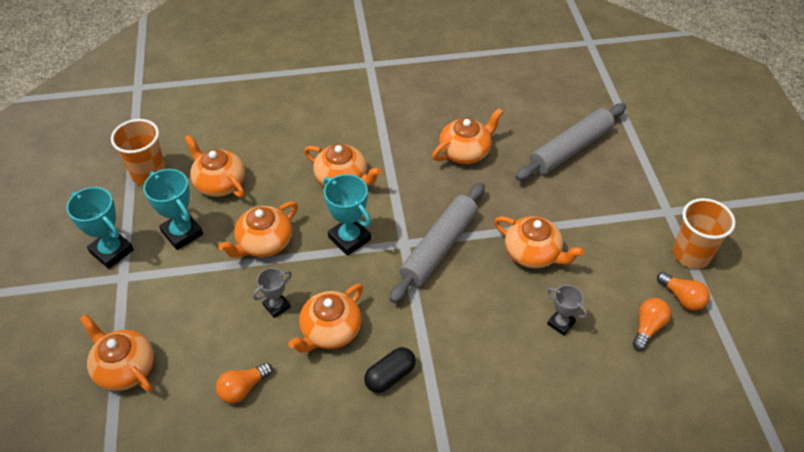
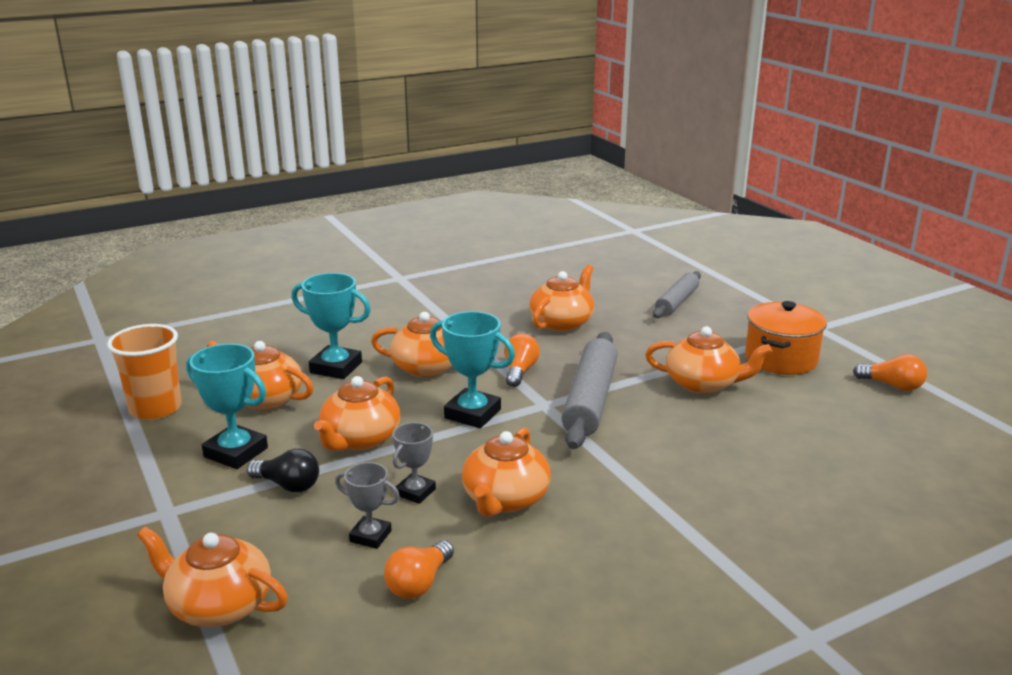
camera: 20 degrees left, 25 degrees down
(111, 251) = (135, 490): turquoise trophy -> turquoise trophy (336, 368)
(201, 275) = (288, 485): none -> black light bulb
(390, 376) = (615, 523): black capsule -> none
(561, 323) = (783, 432): grey trophy -> grey trophy (370, 536)
(570, 149) = (676, 302): grey rolling pin -> grey rolling pin, size x0.64
(612, 242) = (781, 359): none -> orange pot
(647, 327) = (879, 415): orange light bulb -> orange light bulb (519, 371)
(691, 254) = (870, 353): orange cup -> none

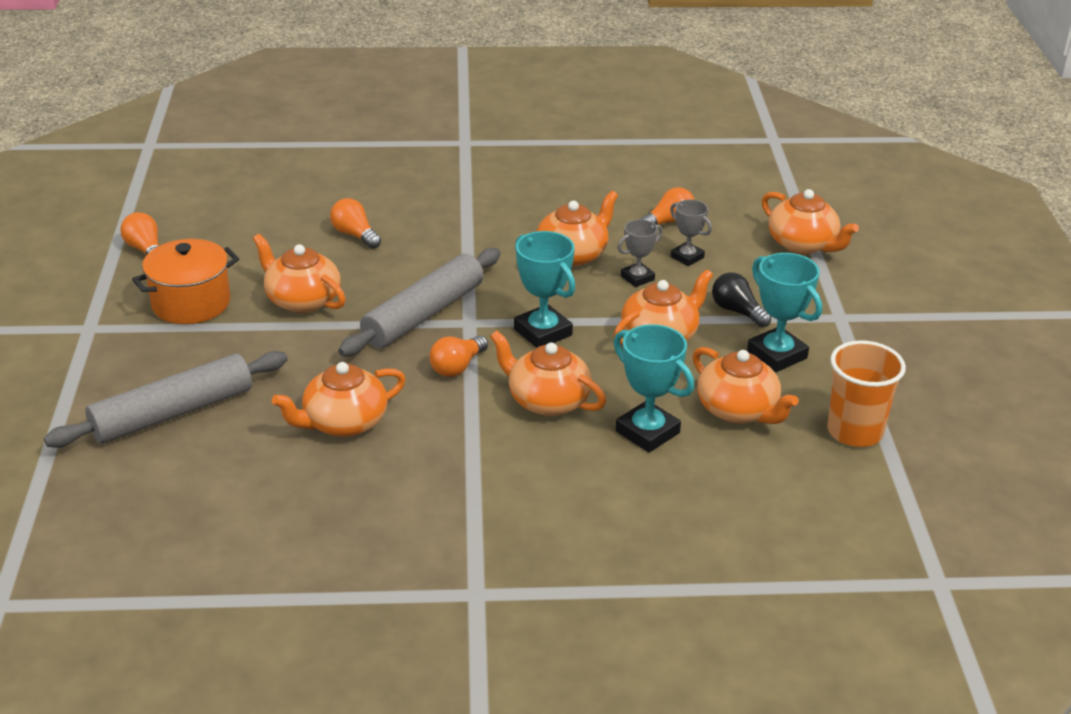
camera: 155 degrees left, 10 degrees up
(676, 302) = (173, 413): grey rolling pin -> grey rolling pin, size x1.56
(747, 453) = (355, 235): none -> orange light bulb

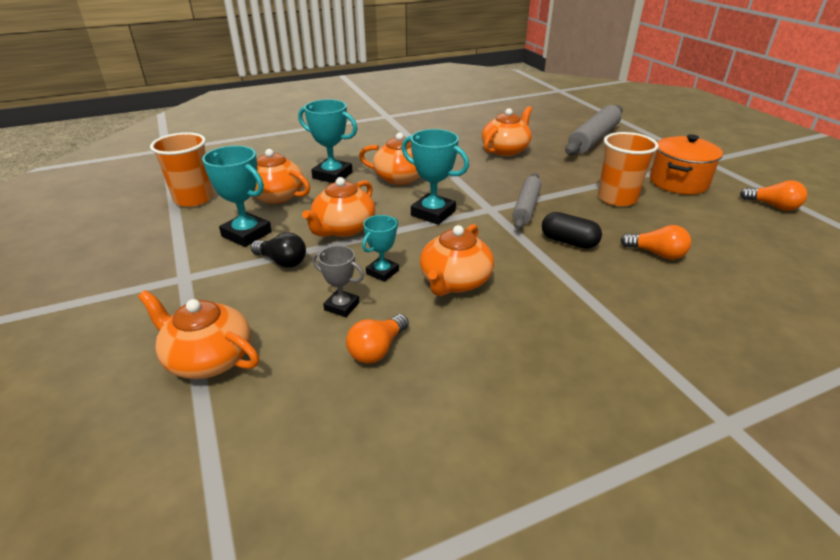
camera: 160 degrees right, 0 degrees up
(302, 300) = (617, 198): orange teapot -> orange cup
(424, 314) = (526, 207): grey rolling pin -> grey rolling pin, size x0.64
(425, 265) = (568, 242): none -> black capsule
(457, 367) = (471, 183): orange light bulb -> none
(637, 278) = (382, 272): grey trophy -> turquoise trophy

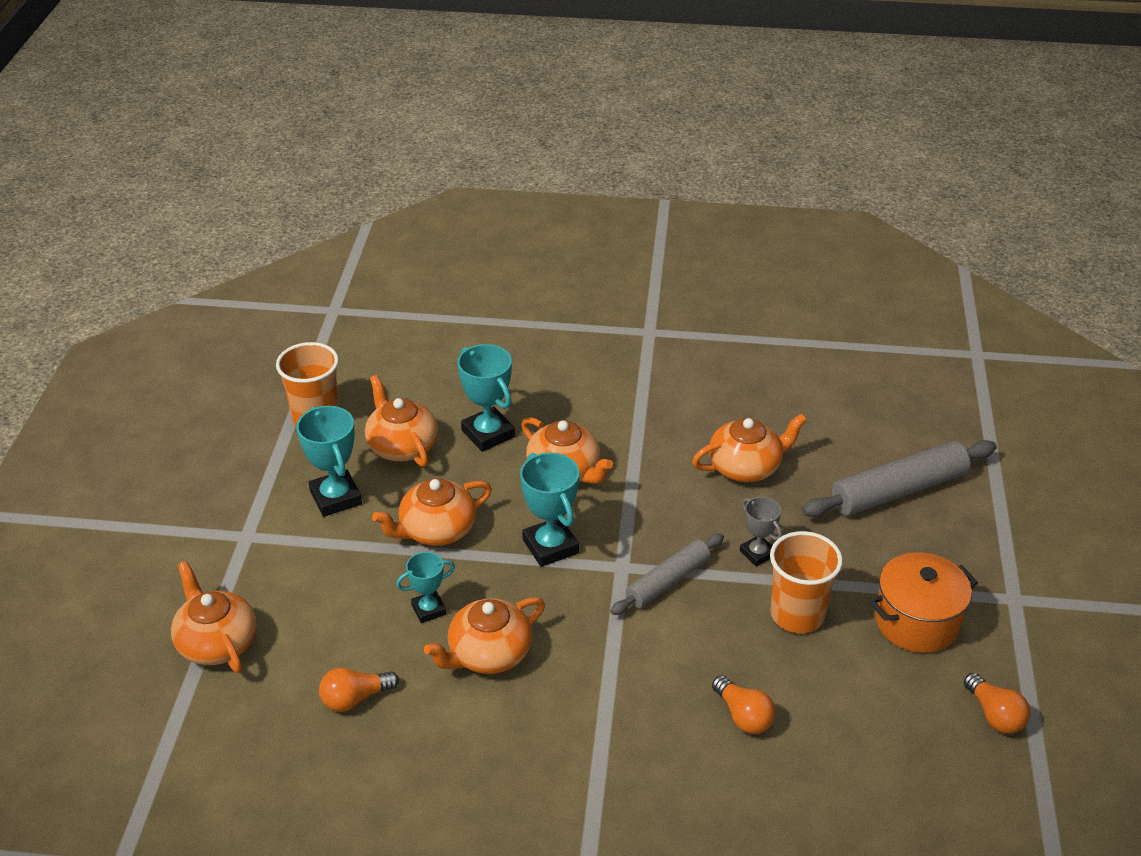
camera: 30 degrees right, 5 degrees up
(282, 261) = (345, 553): black light bulb -> none
(342, 306) = (360, 636): grey trophy -> grey trophy (757, 553)
(568, 242) = (661, 655): black capsule -> none

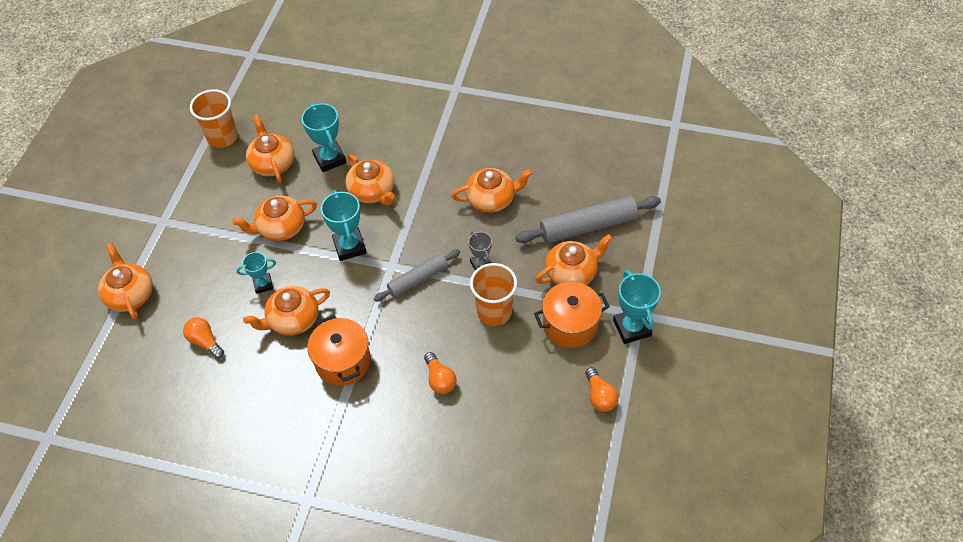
camera: 10 degrees right, 15 degrees up
(335, 498) = (223, 198): turquoise trophy -> turquoise trophy (631, 328)
(355, 698) = (205, 342): orange light bulb -> orange light bulb turned 60 degrees clockwise
(584, 705) = (343, 361): none -> orange pot
(895, 552) = (572, 273): none -> orange teapot

